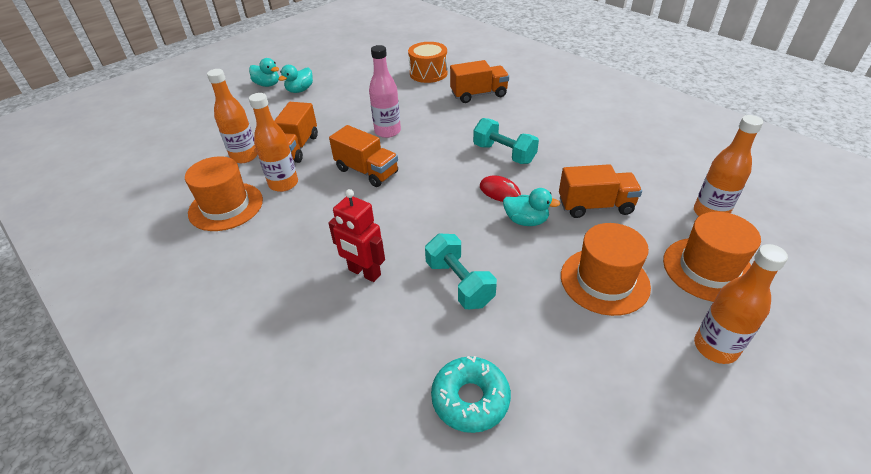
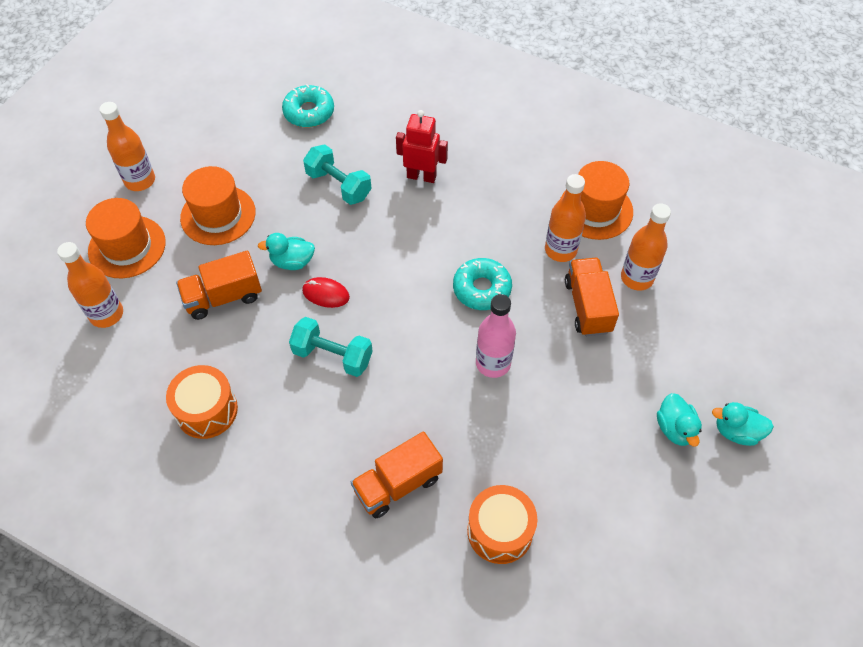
camera: 160 degrees right, 15 degrees up
(300, 90) = (675, 428): turquoise duck -> turquoise duck turned 150 degrees clockwise
(367, 171) = (482, 289): orange truck -> turquoise donut
(606, 141) = (207, 410): none -> orange drum

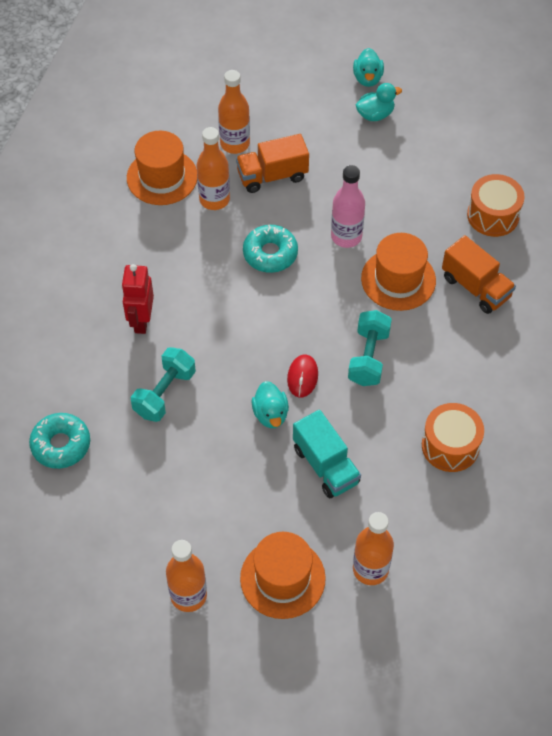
camera: 100 degrees left, 0 degrees up
(218, 215) = (224, 499): orange hat -> orange hat (398, 279)
(223, 297) = (325, 465): orange truck -> turquoise truck

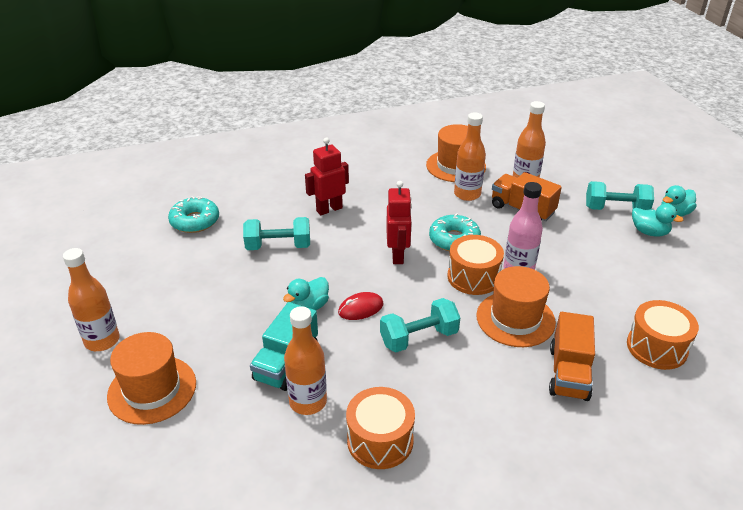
camera: 55 degrees right, 20 degrees down
(257, 308) = (398, 255): none -> red robot
(329, 111) = (616, 209): none -> turquoise dumbbell
(329, 273) = (473, 277): none -> orange drum
(370, 569) = (199, 446): orange bottle -> orange bottle (308, 402)

